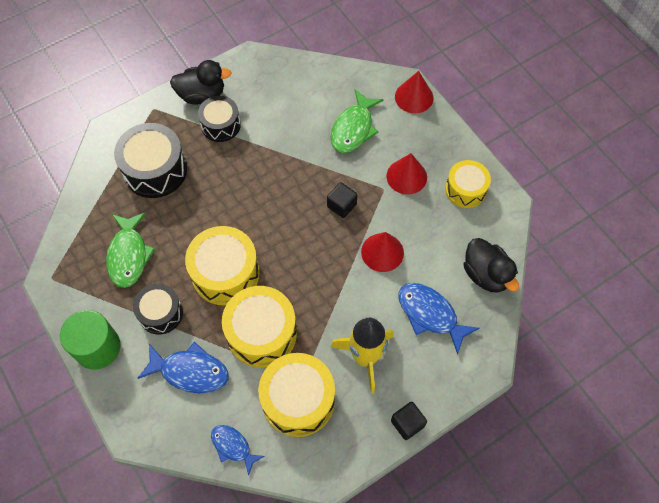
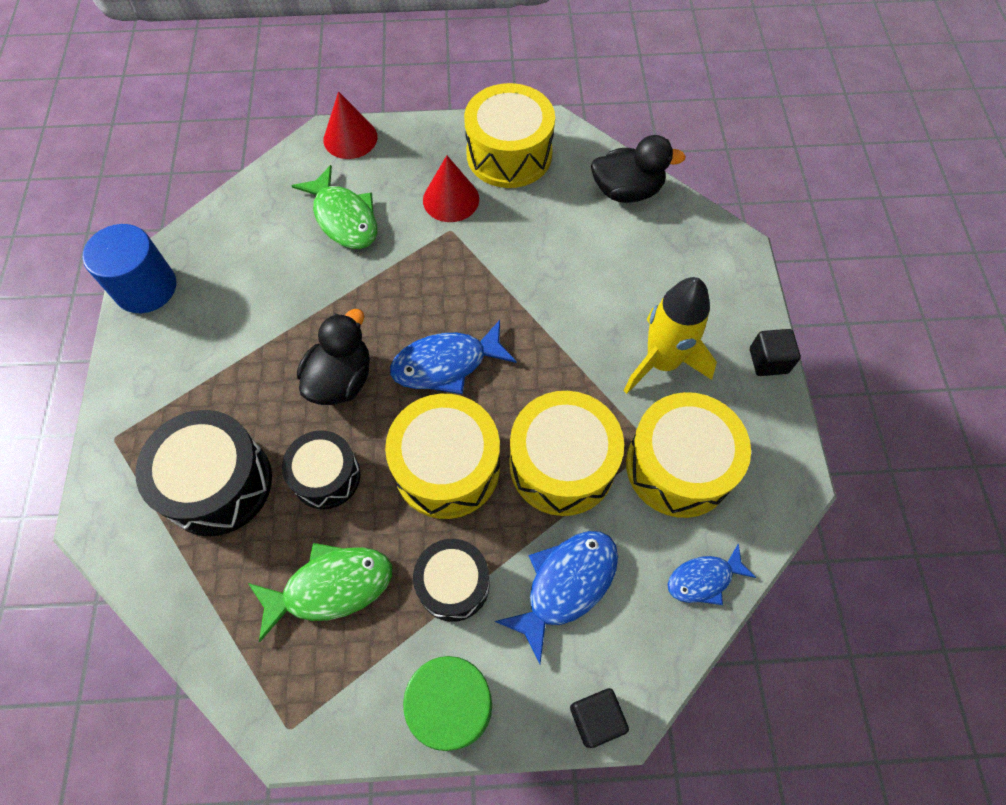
camera: 60 degrees left, 0 degrees up
(129, 255) = (331, 587): green fish -> green fish turned 45 degrees counterclockwise
(202, 95) = (147, 363): black duck -> black duck (341, 379)
(221, 125) = (215, 363): black drum -> black drum (326, 476)
(245, 65) = (146, 288): none -> blue cylinder
(341, 205) = (441, 284): black cube -> black cube (596, 718)
(382, 252) = (534, 274): red cone -> none
(430, 314) = (644, 268): blue fish -> blue fish (446, 364)
(465, 190) = (509, 154): yellow drum -> yellow drum, size x1.57

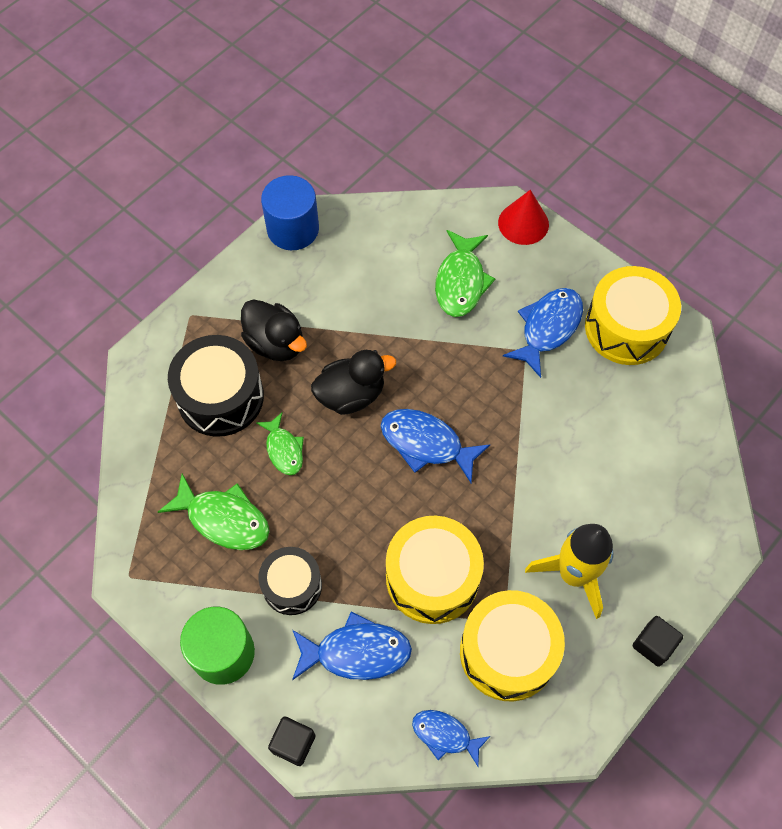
camera: 45 degrees right, 0 degrees up
(326, 476) = (284, 449): black drum -> green fish
(447, 467) = (359, 511): yellow drum -> none
(451, 199) = (548, 328): red cone -> blue fish
(627, 191) = (687, 430): black duck -> black duck (276, 343)

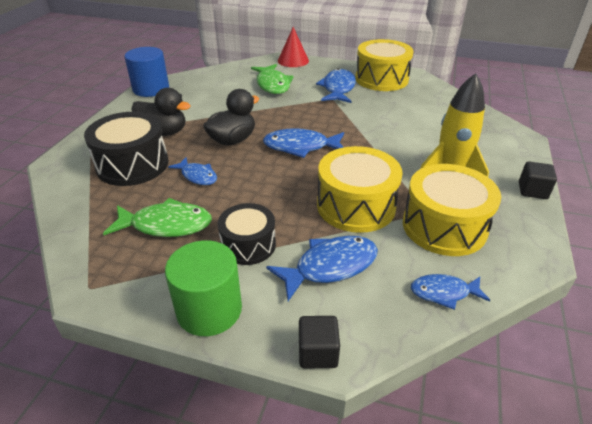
camera: 25 degrees left, 25 degrees down
(284, 449) = (197, 176): green fish -> blue fish

